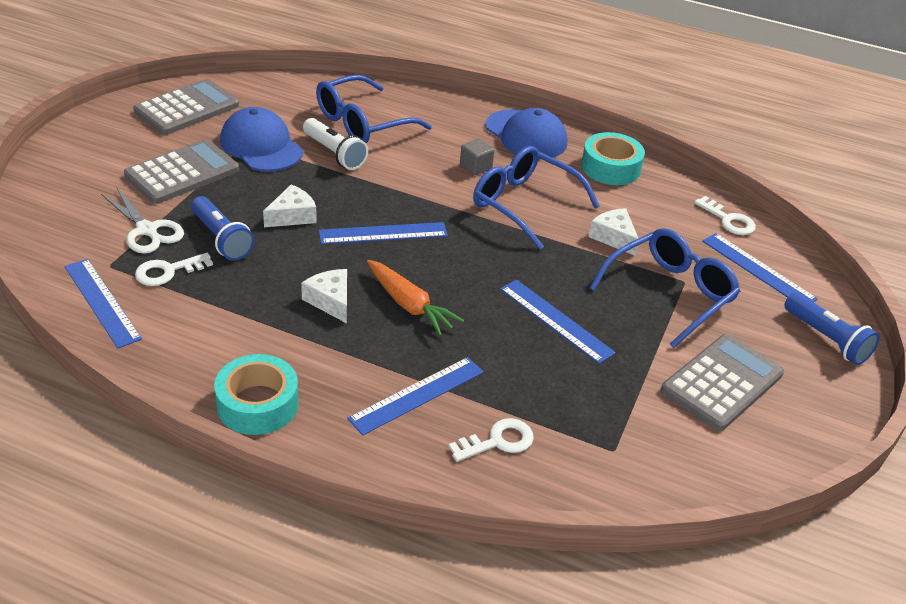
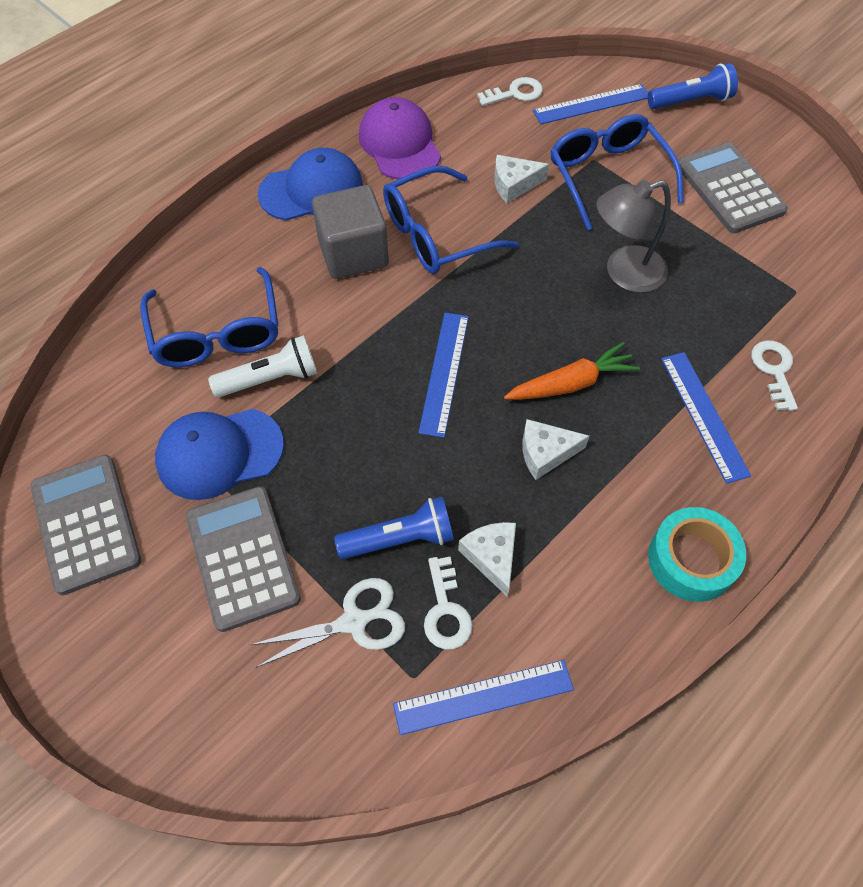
camera: 65 degrees left, 20 degrees up
(292, 216) = (380, 453): white cheese -> white cheese (492, 557)
(475, 167) = (353, 253): grey cube -> grey cube, size x2.07
(555, 320) = (624, 272): blue ruler -> grey lamp
(610, 167) = (399, 144): turquoise tape -> purple cap

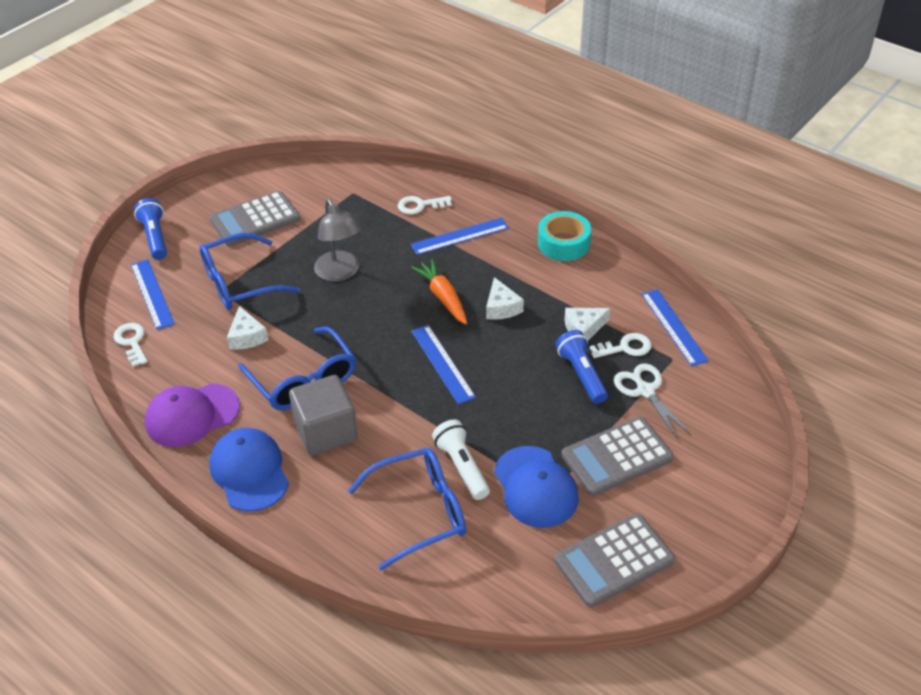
camera: 95 degrees left, 15 degrees down
(444, 373) = (442, 363): blue ruler -> blue ruler turned 60 degrees clockwise

